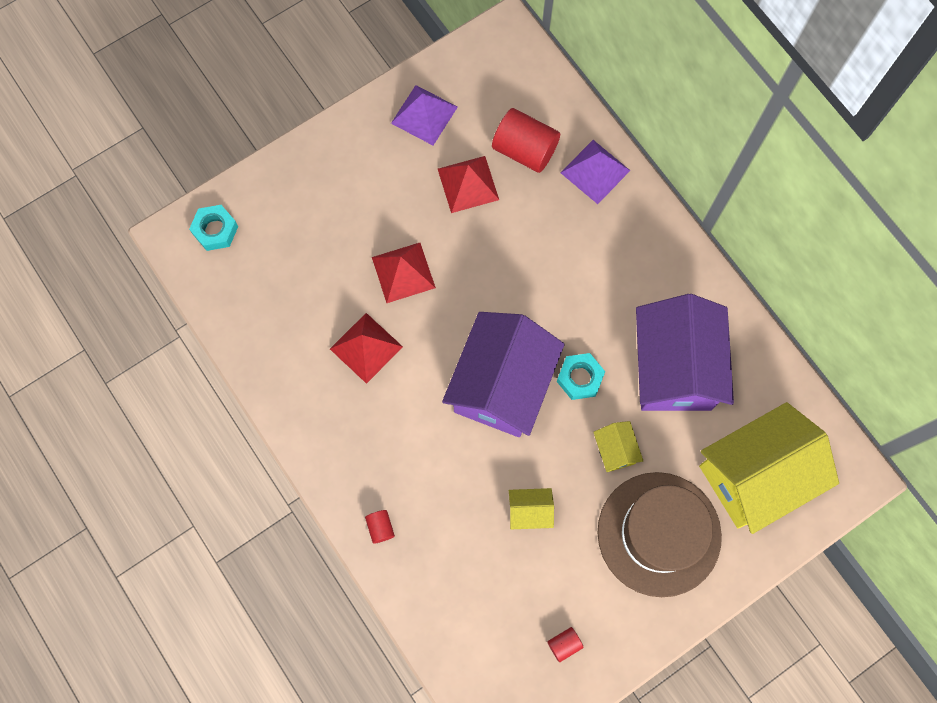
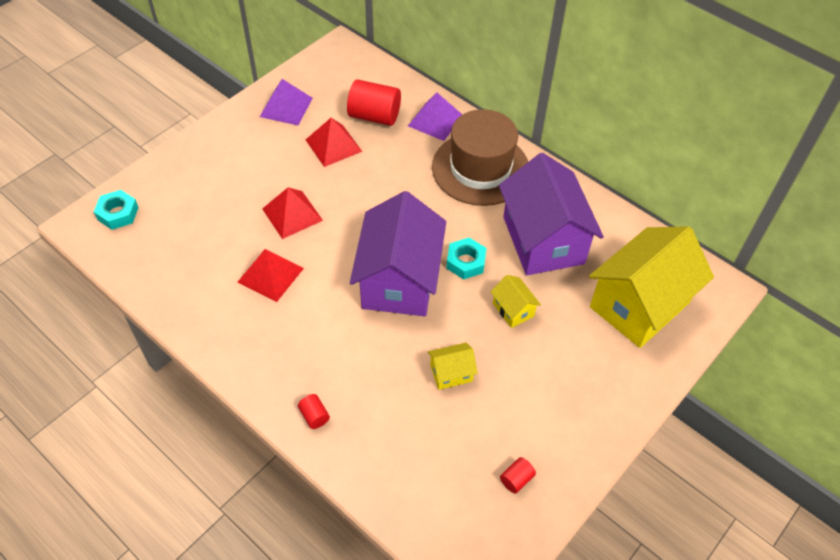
camera: 15 degrees left, 20 degrees down
(659, 534) = (573, 367): brown hat -> brown hat (480, 168)

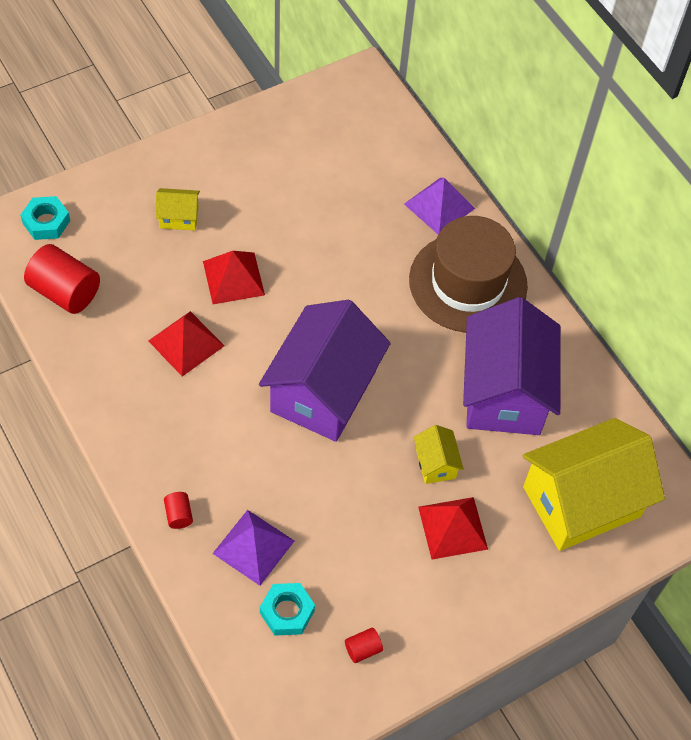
camera: 15 degrees right, 5 degrees up
(286, 107) = (272, 140): purple pyramid -> purple pyramid (253, 547)
(333, 145) = (309, 205): red pyramid -> red pyramid (453, 528)
(374, 116) = (370, 180): red cylinder -> red cylinder (65, 292)
(451, 373) = (339, 514): yellow house -> yellow house (179, 217)
(466, 262) = (405, 392): turquoise nut -> turquoise nut (287, 612)

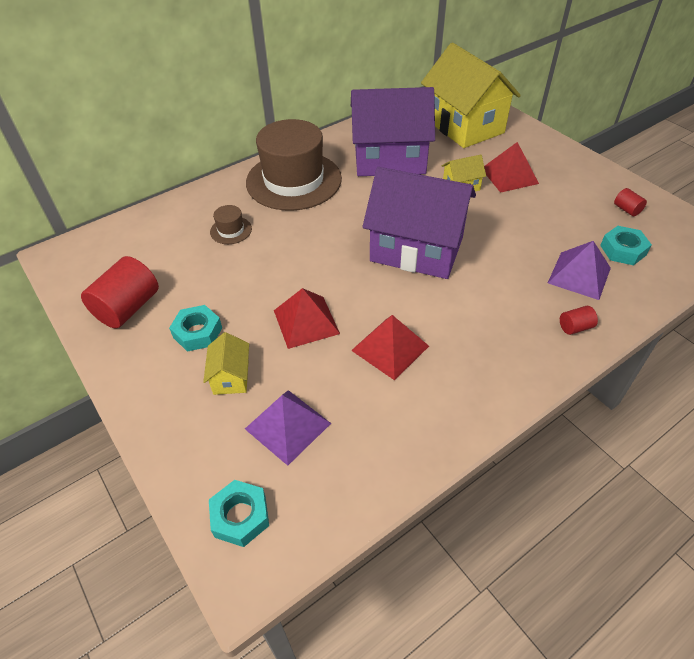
camera: 90 degrees left, 10 degrees down
(65, 292) = (345, 472): red cylinder -> red cylinder (128, 308)
(236, 192) = (197, 332): none -> turquoise nut
(381, 219) = (231, 230): none -> brown hat
(439, 206) = (216, 199): purple pyramid -> purple pyramid (288, 426)

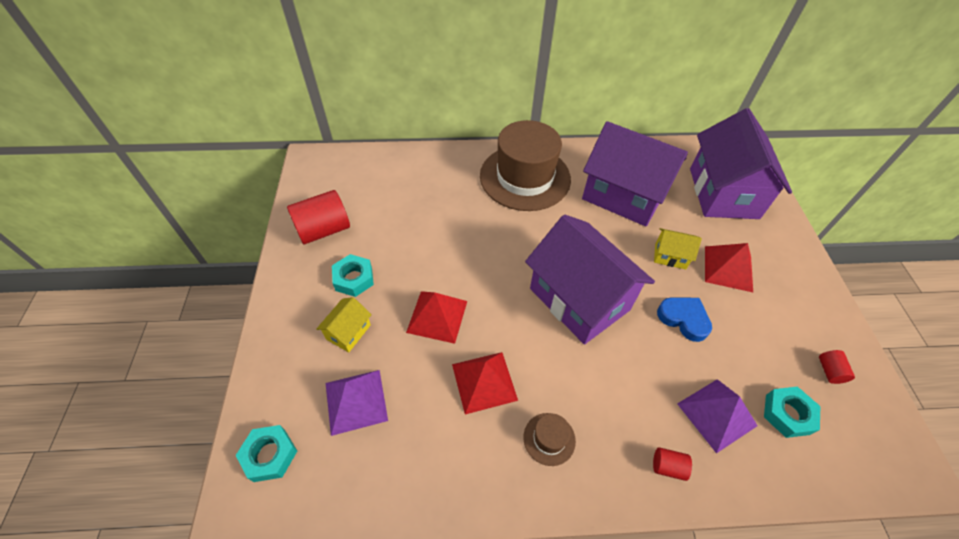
camera: 30 degrees right, 5 degrees up
(231, 230) = (442, 200): brown hat -> brown hat (549, 439)
(464, 126) = (723, 193): yellow house -> purple house
(506, 224) = (683, 319): none -> blue heart

